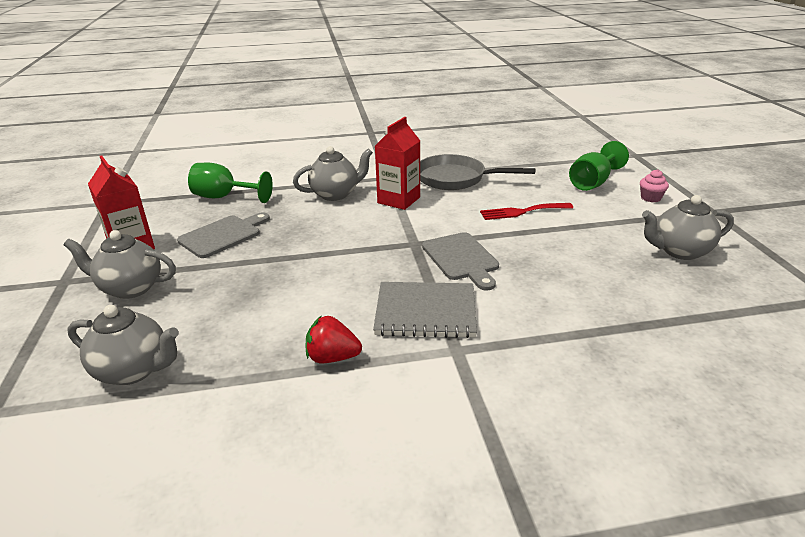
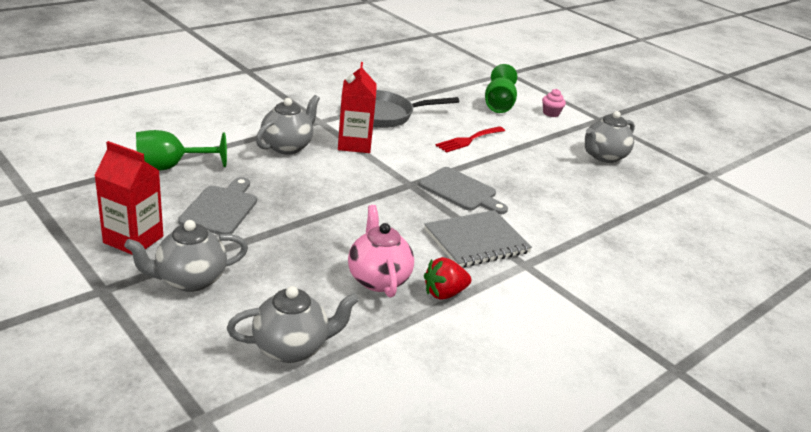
camera: 35 degrees left, 0 degrees up
(283, 326) = (378, 279): none -> pink teapot

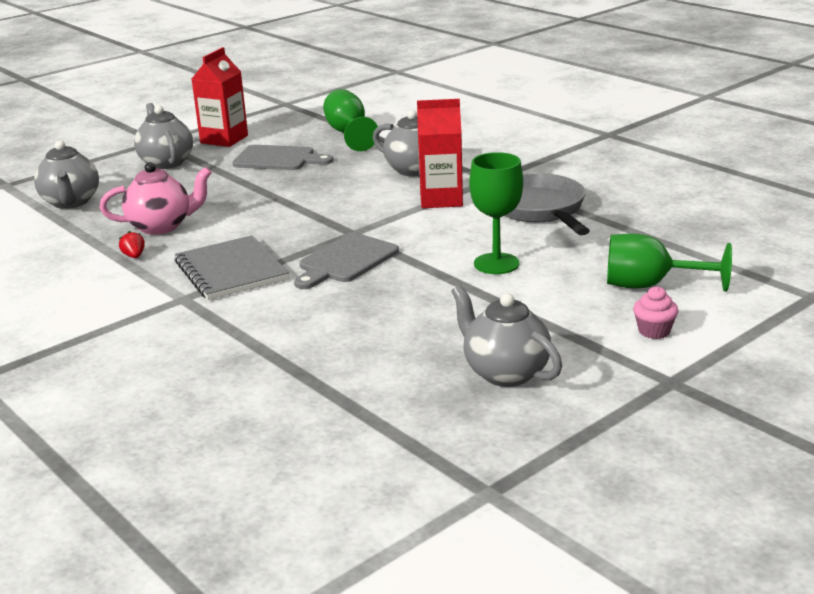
camera: 95 degrees right, 5 degrees down
(444, 293) = (134, 256): red strawberry -> red strawberry, size x0.58
(468, 140) = (496, 264): red fork -> green goblet

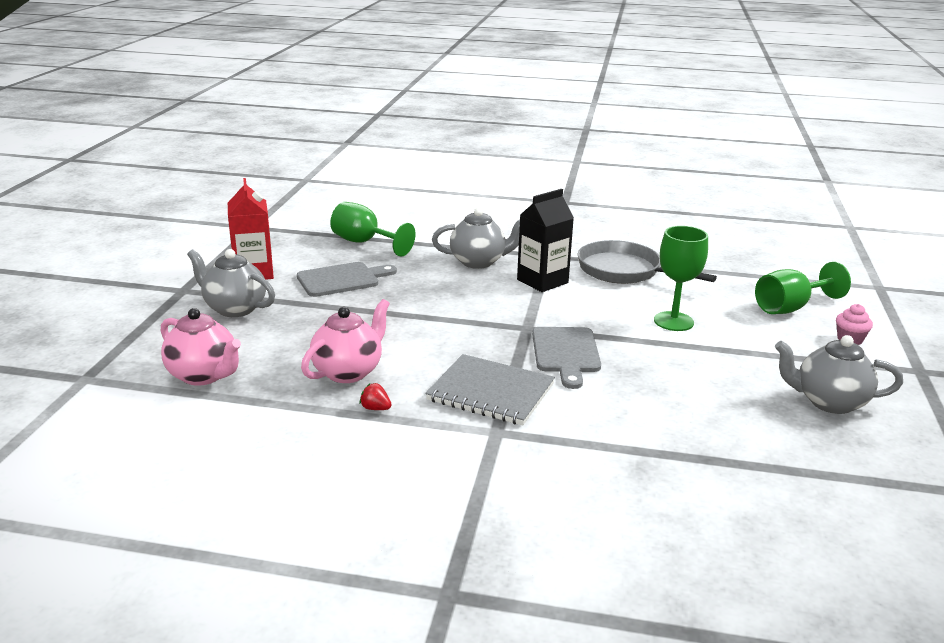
camera: 40 degrees left, 0 degrees up
(71, 202) = (204, 375): grey teapot -> pink teapot
(441, 199) = (542, 281): red carton -> black carton

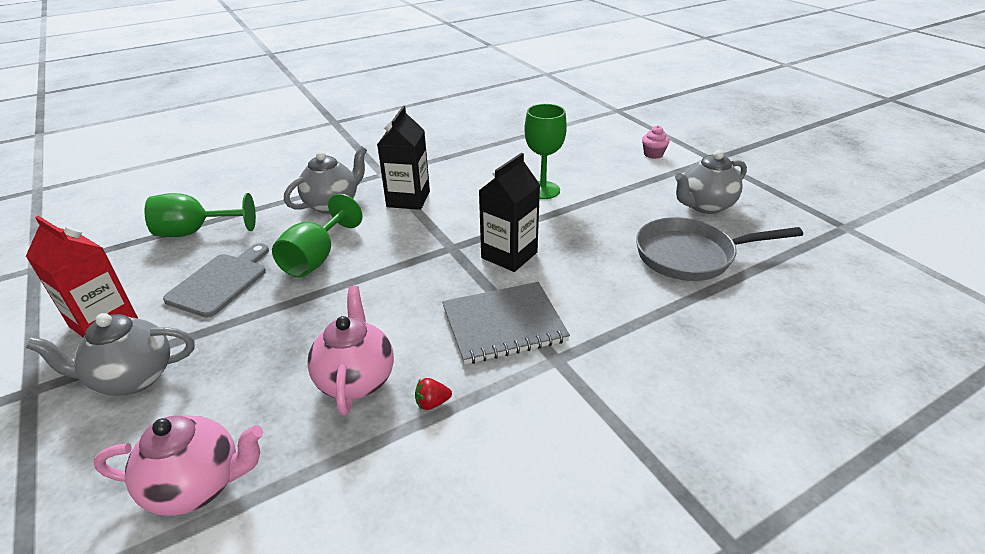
camera: 40 degrees left, 10 degrees up
(565, 353) = (509, 255): grey cutting board -> black carton
(624, 271) = (456, 164): grey pan -> grey pan (690, 256)
(790, 308) = (593, 146): green goblet -> green goblet (316, 258)

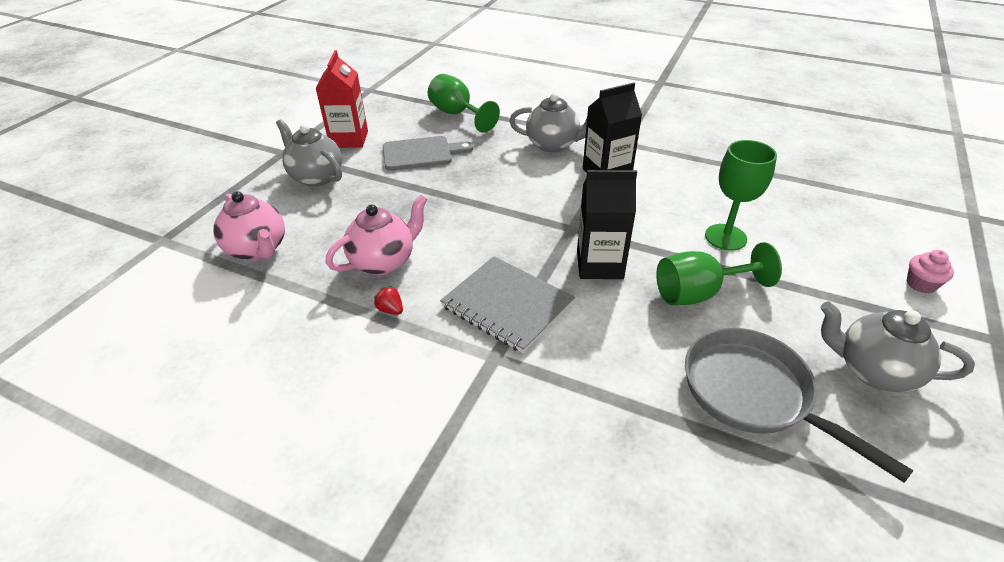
camera: 55 degrees right, 5 degrees up
(316, 258) = (485, 174): green goblet -> green goblet (699, 293)

